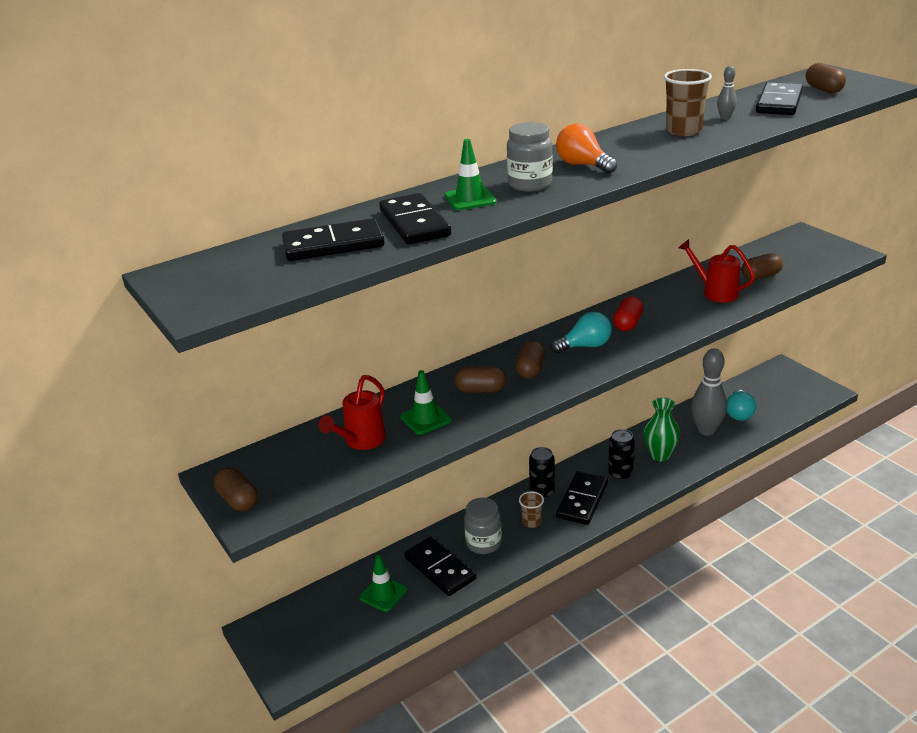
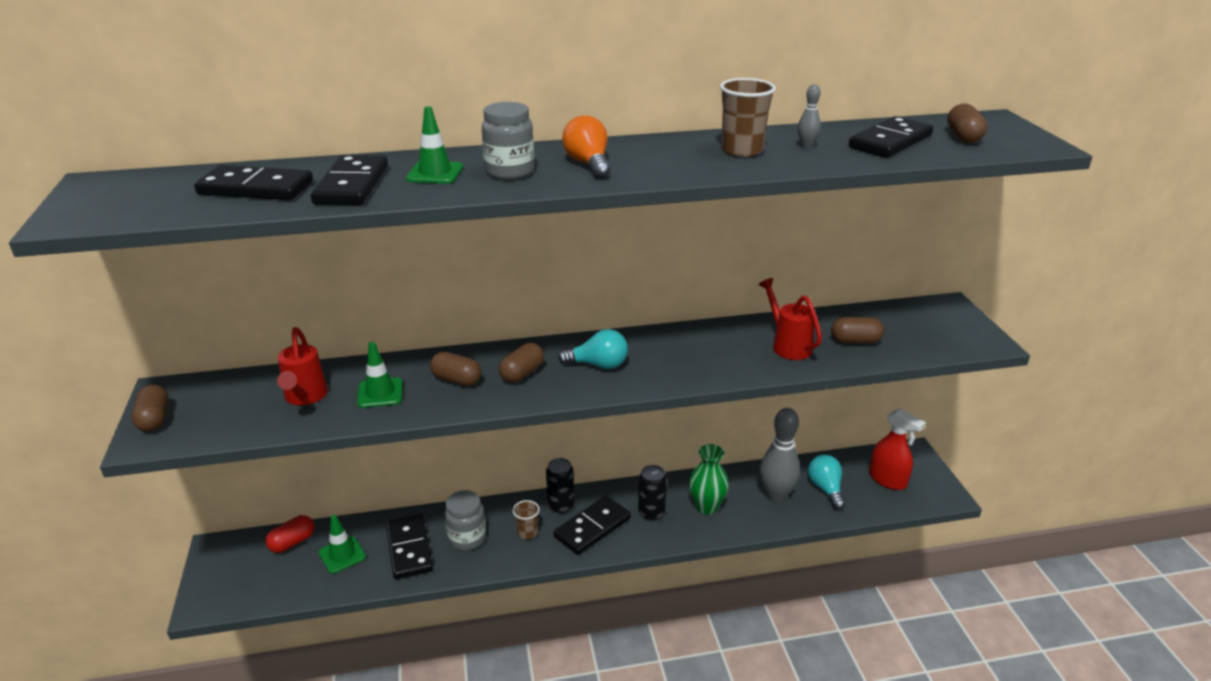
camera: 20 degrees right, 0 degrees up
(361, 441) = (305, 397): red watering can -> red watering can turned 60 degrees counterclockwise
(627, 323) = (663, 353): red capsule -> red capsule (292, 542)
(739, 413) = (825, 489): turquoise light bulb -> turquoise light bulb turned 135 degrees clockwise
(778, 393) = (887, 480): none -> red spray bottle

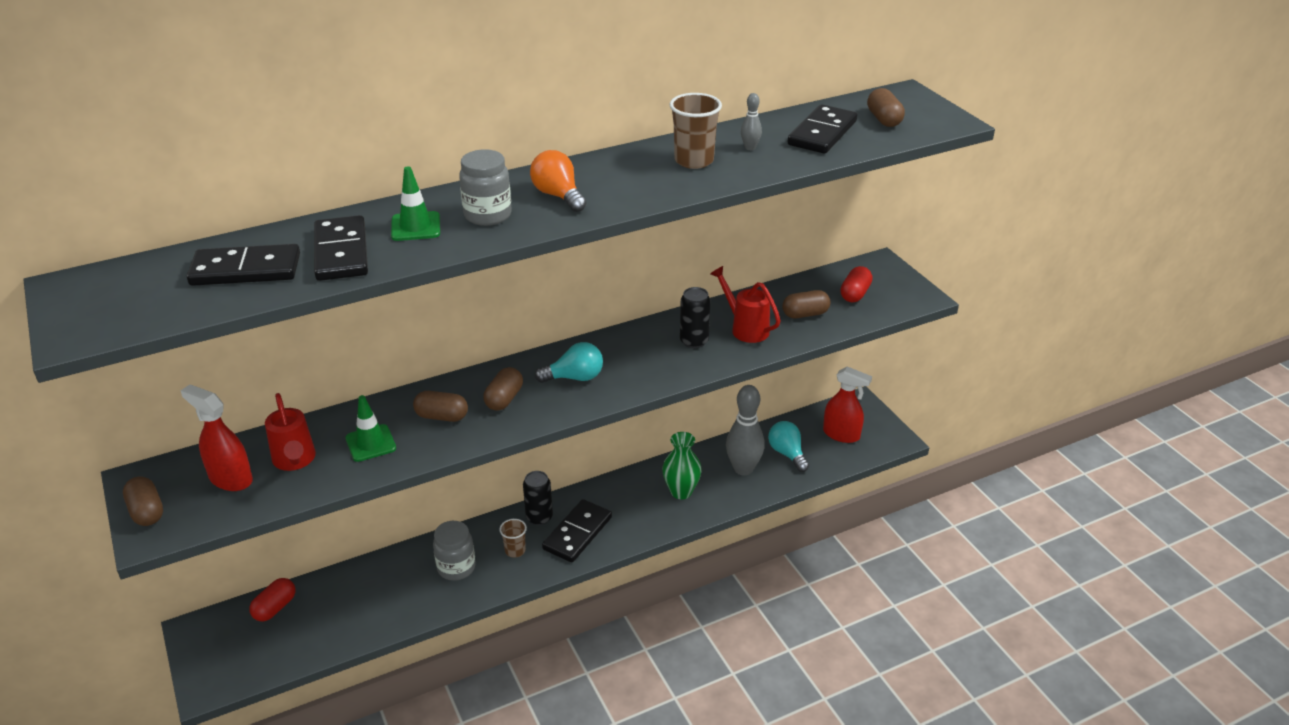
camera: 15 degrees left, 5 degrees up
(241, 403) = (230, 479): none -> red spray bottle
(342, 555) = (333, 609): green traffic cone -> none
(409, 549) = (401, 589): black domino -> none
(651, 513) = (630, 508): black can -> black can (694, 341)
(914, 330) = (855, 294): none -> red capsule

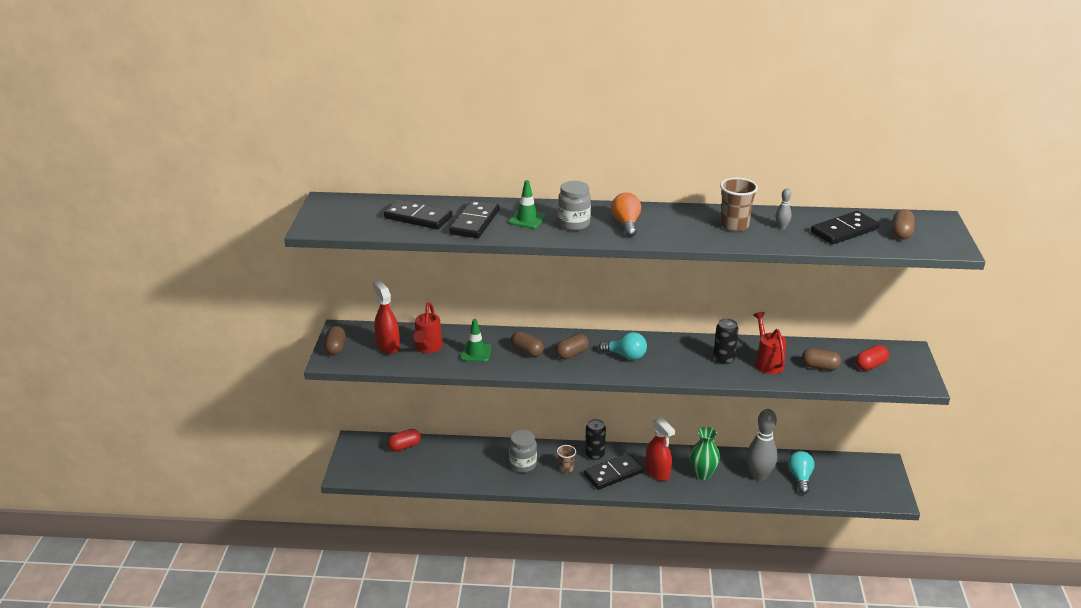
camera: 30 degrees right, 5 degrees down
(841, 434) = (853, 480): red spray bottle -> red spray bottle (657, 472)

